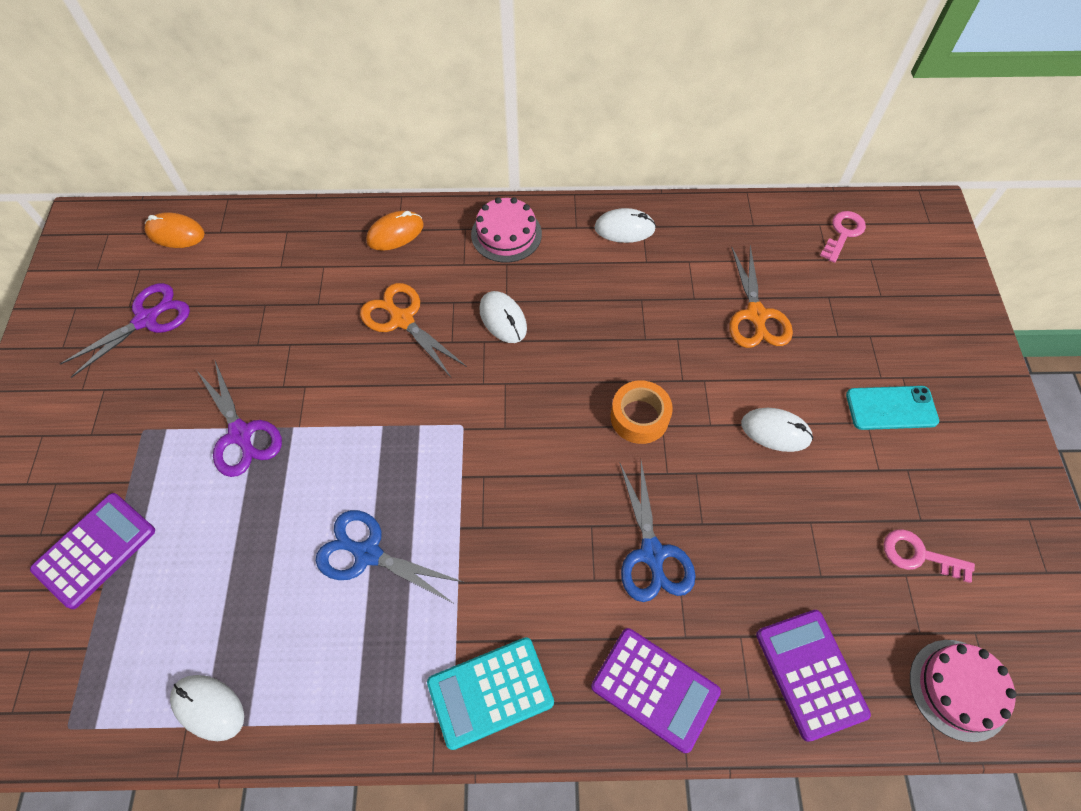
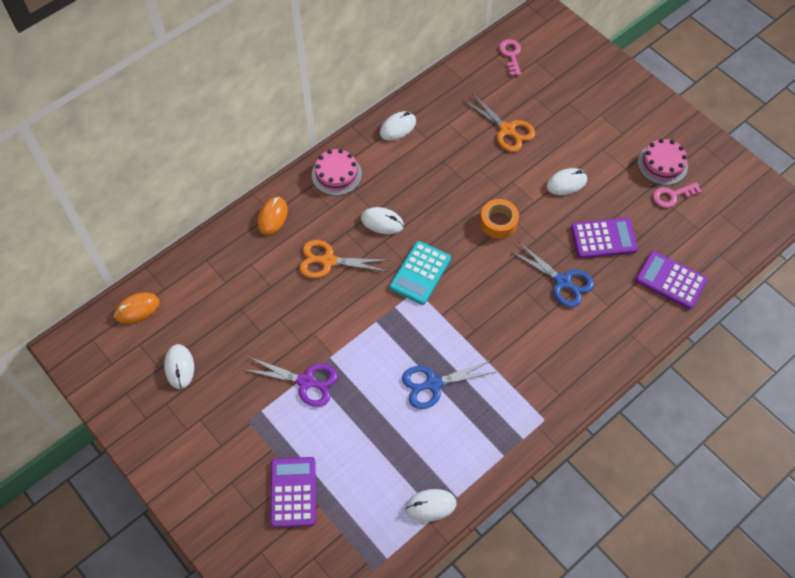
camera: 40 degrees left, 0 degrees up
(146, 320) = (179, 367): purple scissors -> white mouse
(490, 692) = (549, 395): turquoise calculator -> turquoise calculator (420, 273)
(655, 689) = (615, 337): purple calculator -> purple calculator (603, 238)
(891, 408) = (607, 134): turquoise phone -> none
(958, 689) = (730, 241): pink cake -> pink cake (662, 164)

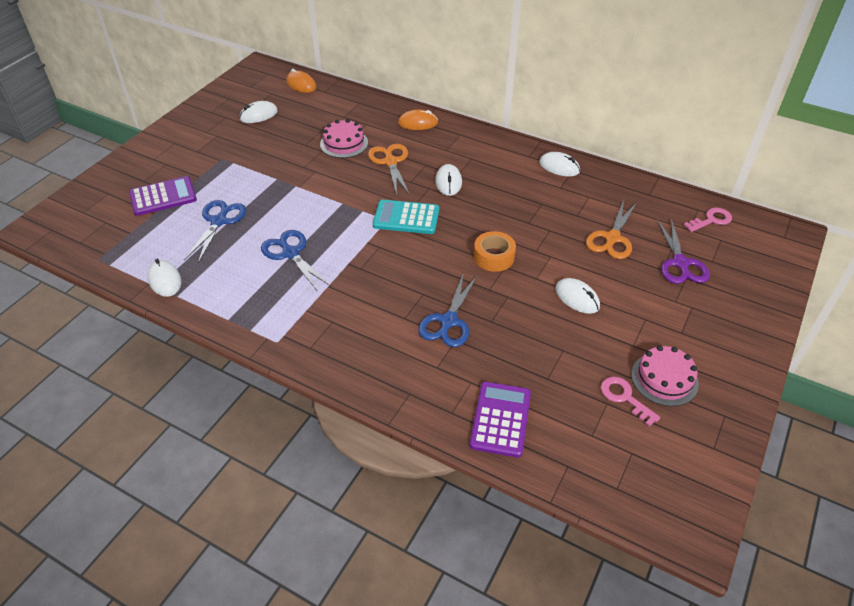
camera: 70 degrees right, 15 degrees down
(305, 382) = (267, 178): purple scissors -> purple scissors (680, 263)
(336, 174) = (482, 145): pink cake -> pink cake (344, 143)
(359, 441) = (219, 221): none -> blue scissors
(603, 238) = (523, 344): purple calculator -> none

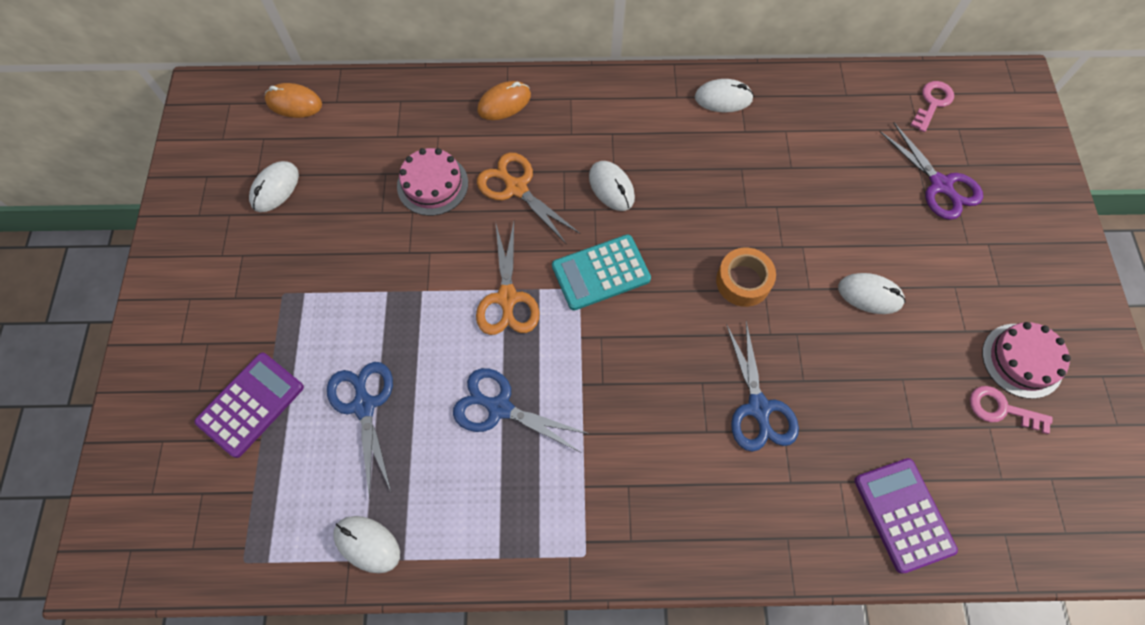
camera: 30 degrees left, 20 degrees up
(612, 238) = (850, 184): orange scissors -> orange scissors (507, 298)

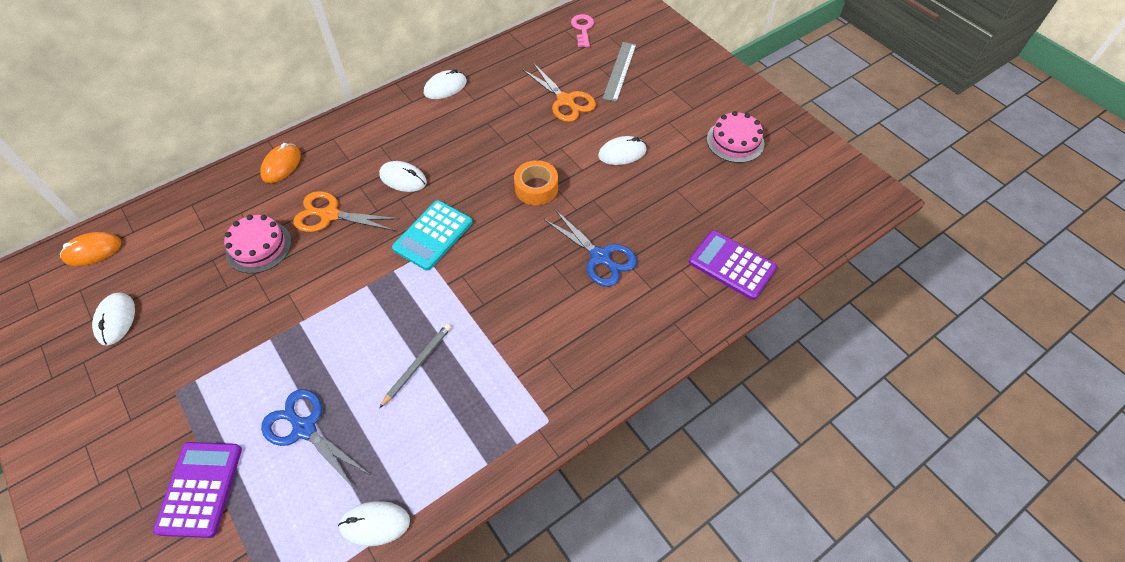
camera: 35 degrees left, 10 degrees down
(499, 408) = (417, 364): blue scissors -> grey pencil
(507, 298) = (373, 289): orange scissors -> orange scissors (565, 100)
(940, 185) = (620, 71): purple scissors -> grey ruler
(1001, 409) = (743, 174): pink key -> none

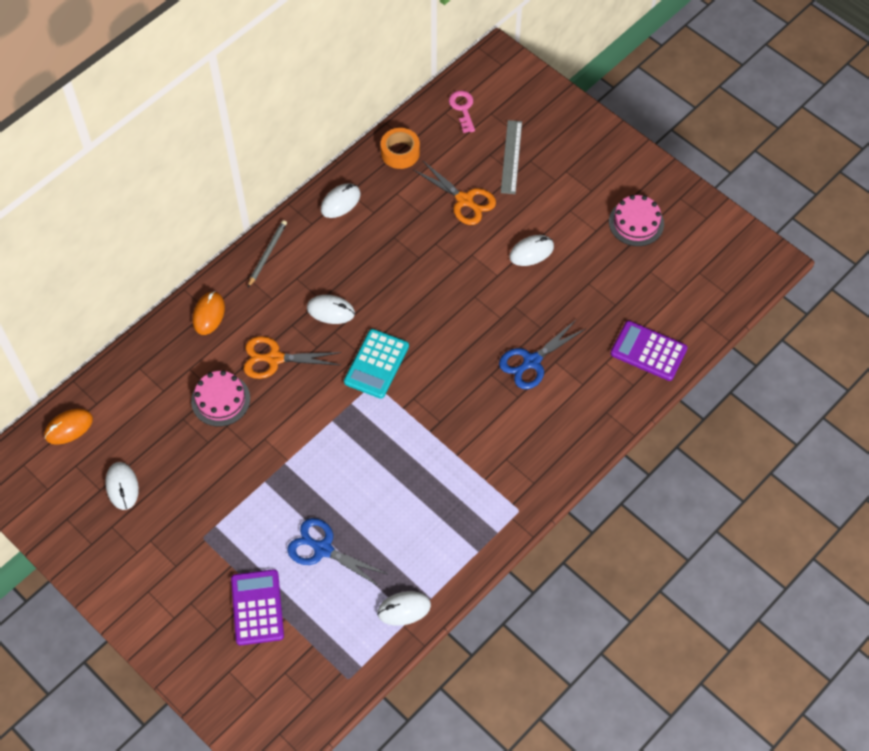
camera: 10 degrees left, 5 degrees up
(417, 364) = (398, 482): grey pencil -> grey pencil (267, 254)
(536, 188) = (459, 301): orange tape -> orange tape (400, 152)
(600, 257) = (532, 361): blue scissors -> blue scissors turned 105 degrees clockwise

